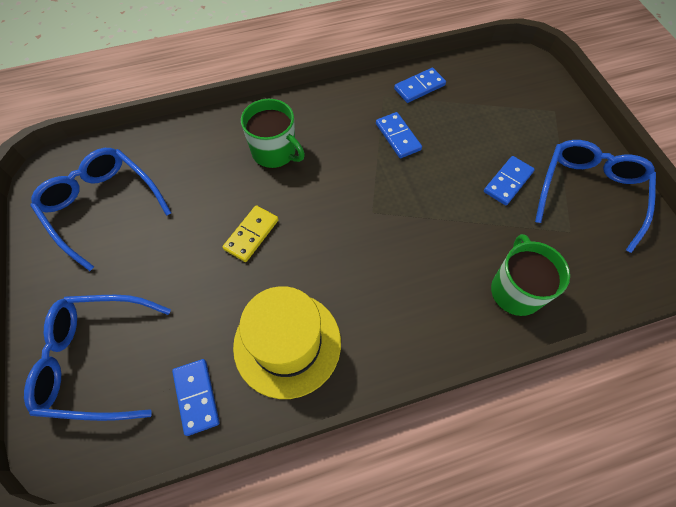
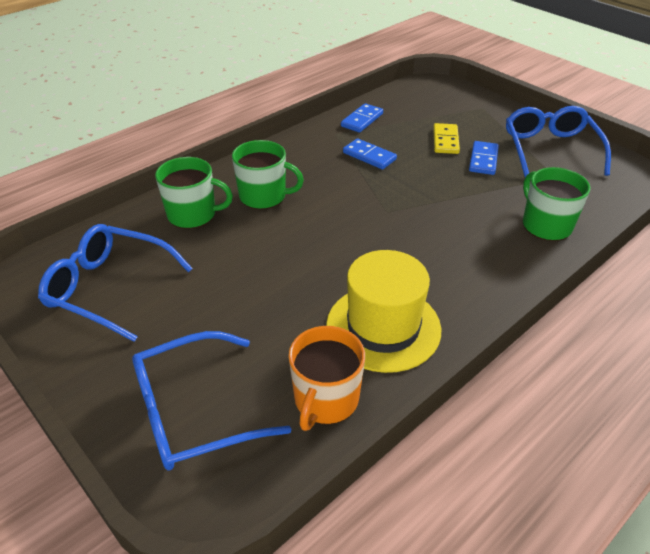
camera: 25 degrees left, 20 degrees down
(196, 397) = (325, 400): blue domino -> orange mug
(206, 151) = (193, 215): none -> green mug
(251, 235) = (287, 261): yellow domino -> yellow domino (445, 141)

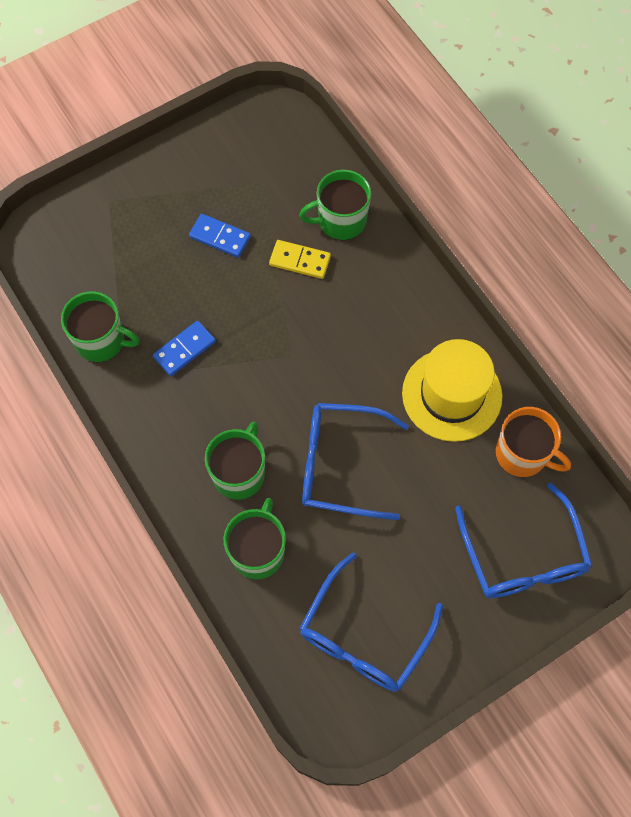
camera: 80 degrees left, 25 degrees up
(362, 120) = (101, 341): blue domino -> green mug
(445, 141) = (172, 262): yellow domino -> yellow domino (300, 261)
(550, 149) = (215, 167): blue glasses -> blue glasses (340, 465)

